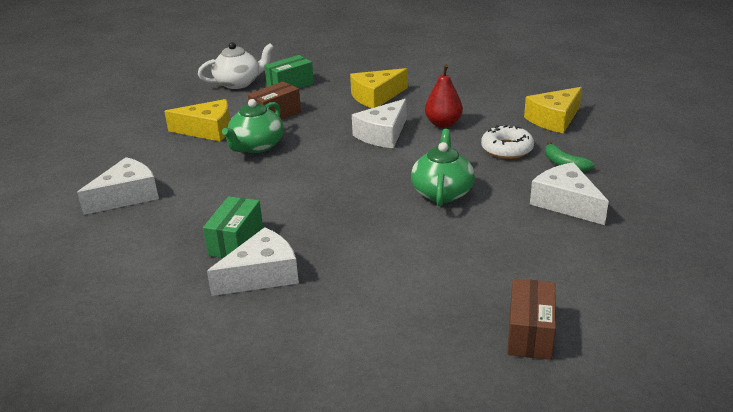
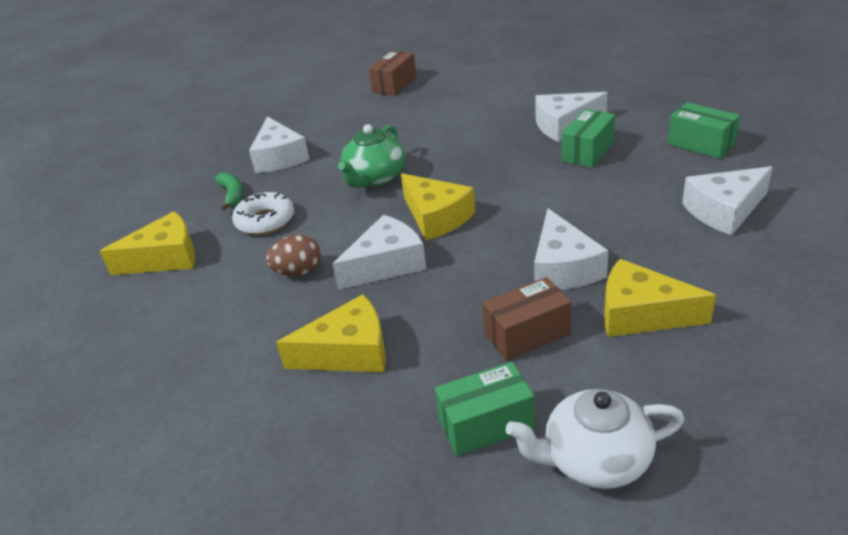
camera: 160 degrees left, 5 degrees up
(116, 262) = (701, 144): none -> green box
(256, 146) = (563, 268): green teapot -> white cheese
(363, 166) = (436, 217): none -> yellow cheese
(443, 124) = (298, 272): red pear -> brown egg

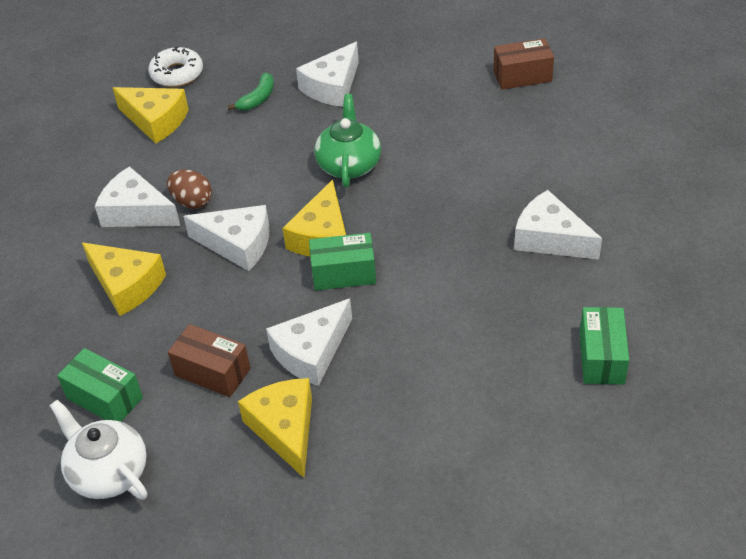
camera: 50 degrees right, 10 degrees up
(265, 221) = (239, 141): white donut -> white donut (177, 74)
(374, 178) = (349, 164): green teapot -> green teapot turned 105 degrees clockwise
(587, 151) = (513, 279): green box -> green box (343, 273)
(724, 211) = (485, 424): white cheese -> white cheese (136, 212)

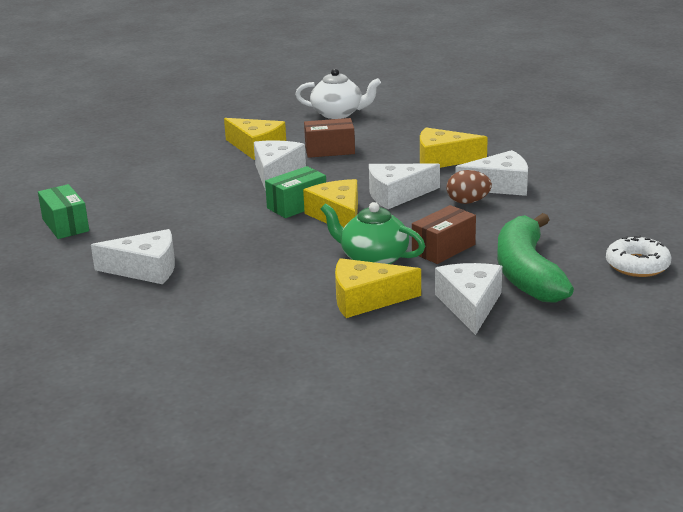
camera: 145 degrees right, 20 degrees down
(105, 398) = (380, 127): green box -> none
(156, 121) = (588, 231): yellow cheese -> yellow cheese (366, 299)
(258, 98) = (527, 273): green banana -> green banana, size x2.27
(349, 164) = (373, 258): green teapot -> green teapot turned 150 degrees clockwise
(522, 76) = (274, 383): brown box -> brown box (443, 249)

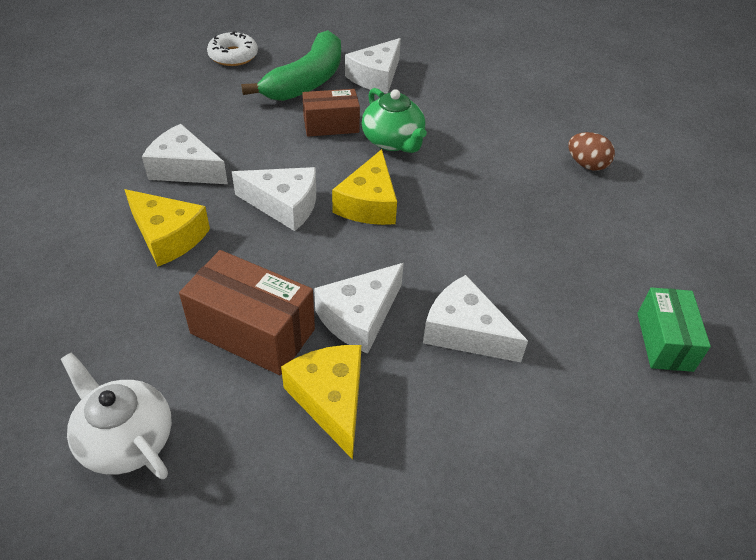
camera: 150 degrees left, 20 degrees up
(146, 269) = (593, 220): white cheese -> white cheese (465, 331)
(297, 205) = (391, 240): green box -> none
(330, 150) = (252, 331): brown box -> brown box, size x1.51
(366, 299) = (437, 110): yellow cheese -> none
(468, 202) = (241, 163): brown egg -> brown egg (586, 165)

